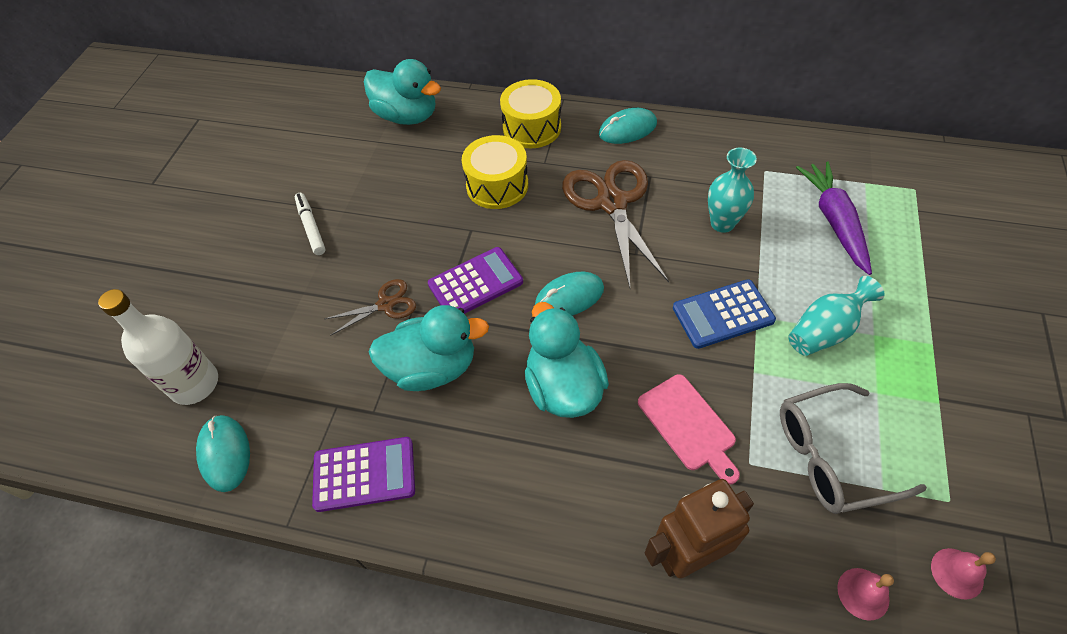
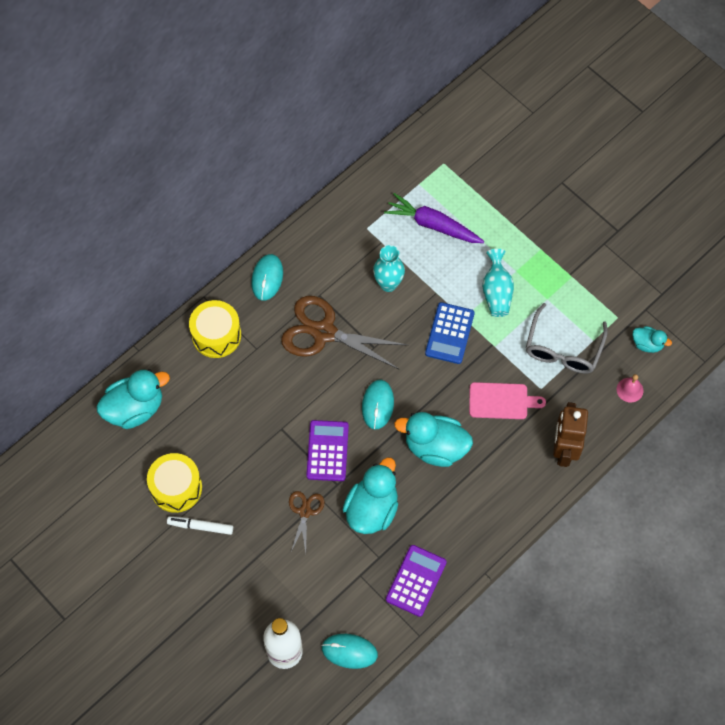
camera: 60 degrees left, 10 degrees up
(497, 185) = (254, 390): yellow drum -> yellow drum (176, 488)
(957, 573) = (647, 344): pink bell -> turquoise duck

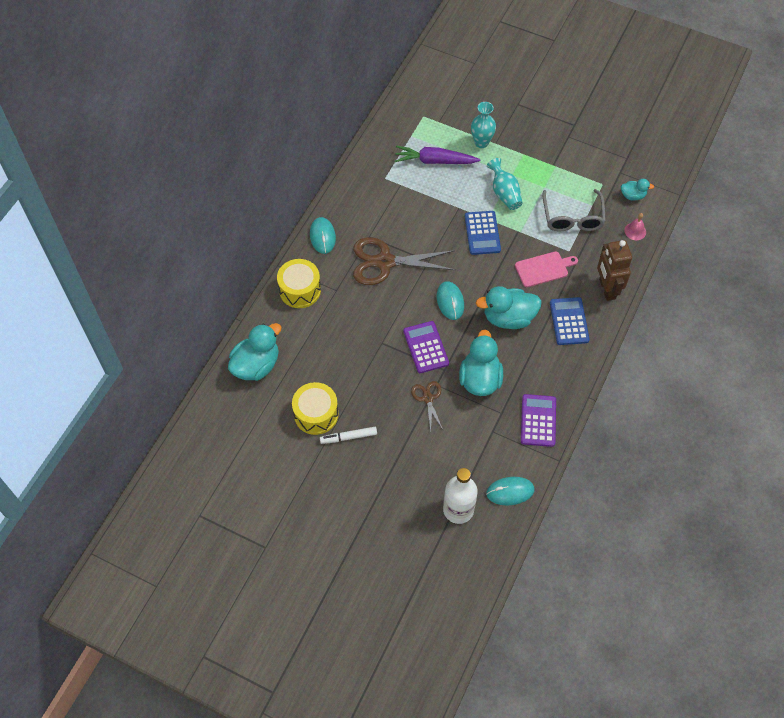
camera: 20 degrees left, 5 degrees down
(388, 284) = (419, 212): turquoise vase -> turquoise vase (481, 142)
(502, 475) = (569, 321): none -> blue calculator

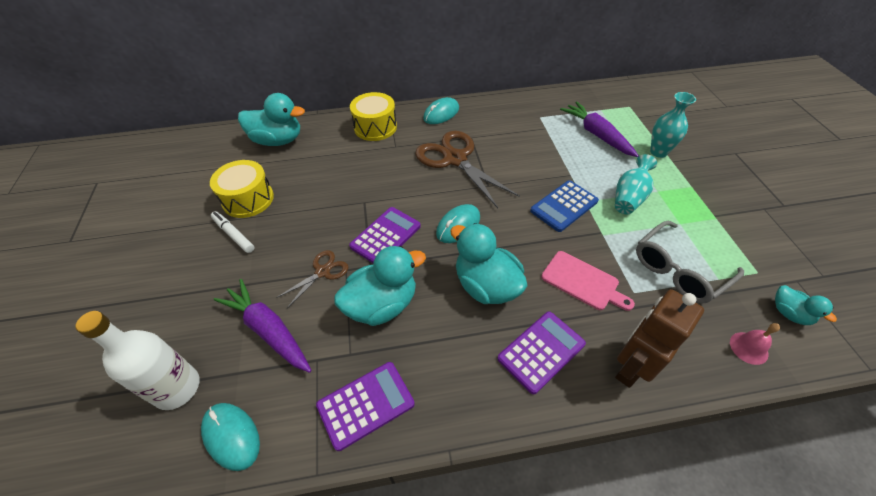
camera: 55 degrees right, 10 degrees down
(452, 447) = (269, 330): none -> purple carrot
(569, 321) = (541, 351): blue calculator -> purple calculator

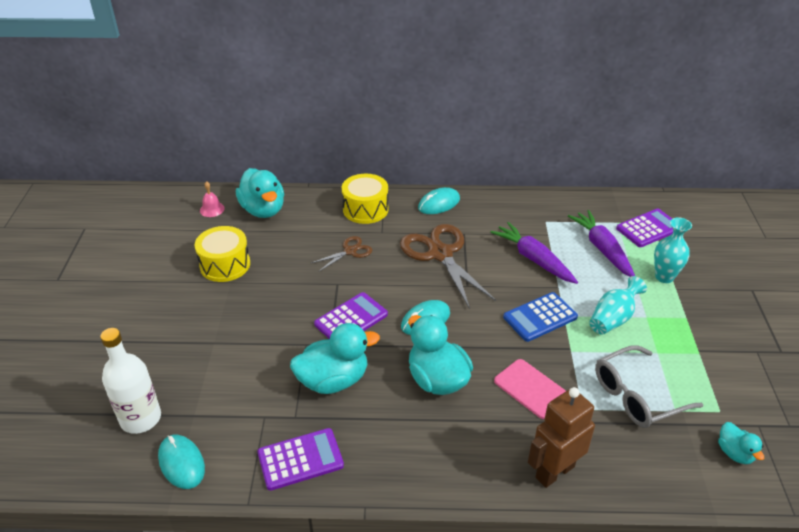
camera: 10 degrees right, 10 degrees down
(233, 235) = (206, 296): white marker -> none
(269, 330) = (226, 385): purple carrot -> purple carrot (533, 259)
(278, 140) = (263, 210): turquoise duck -> turquoise duck turned 45 degrees clockwise
(322, 272) = (284, 342): brown scissors -> brown scissors (350, 251)
(541, 351) = (472, 444): purple calculator -> purple calculator (648, 229)
(748, 348) = (678, 475): pink bell -> pink bell (212, 209)

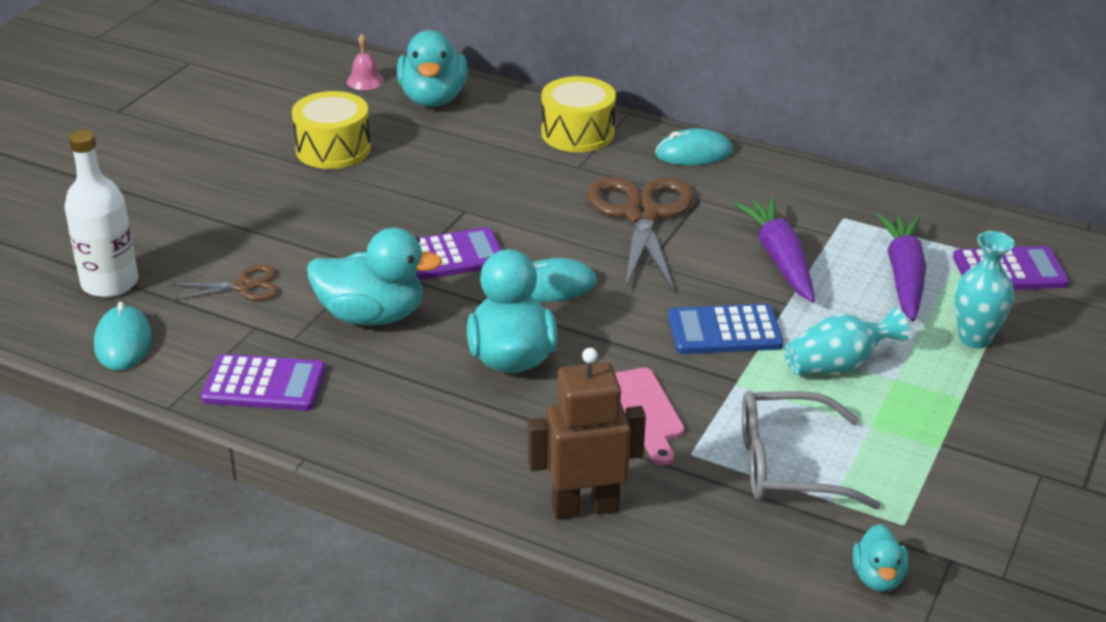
camera: 25 degrees right, 5 degrees down
(350, 251) = (513, 177): brown scissors -> brown scissors (244, 286)

